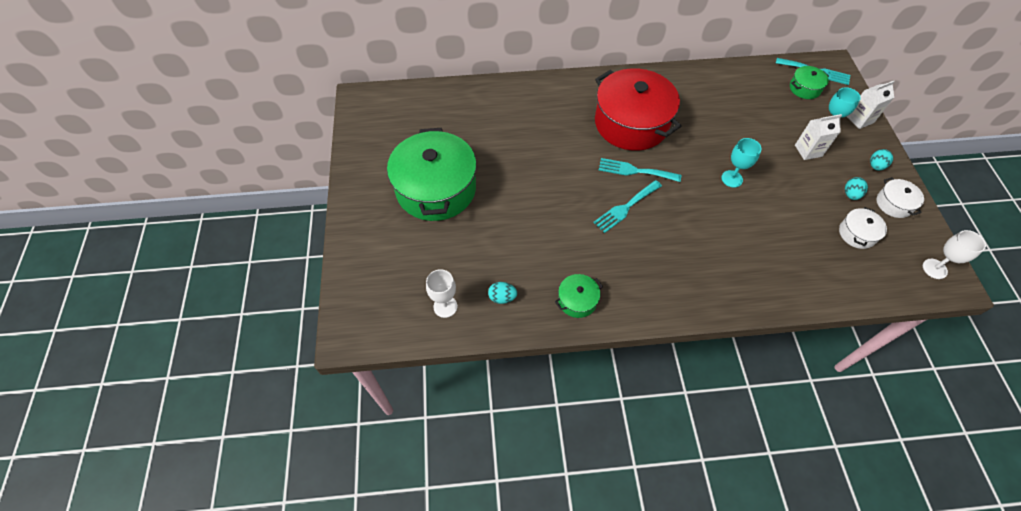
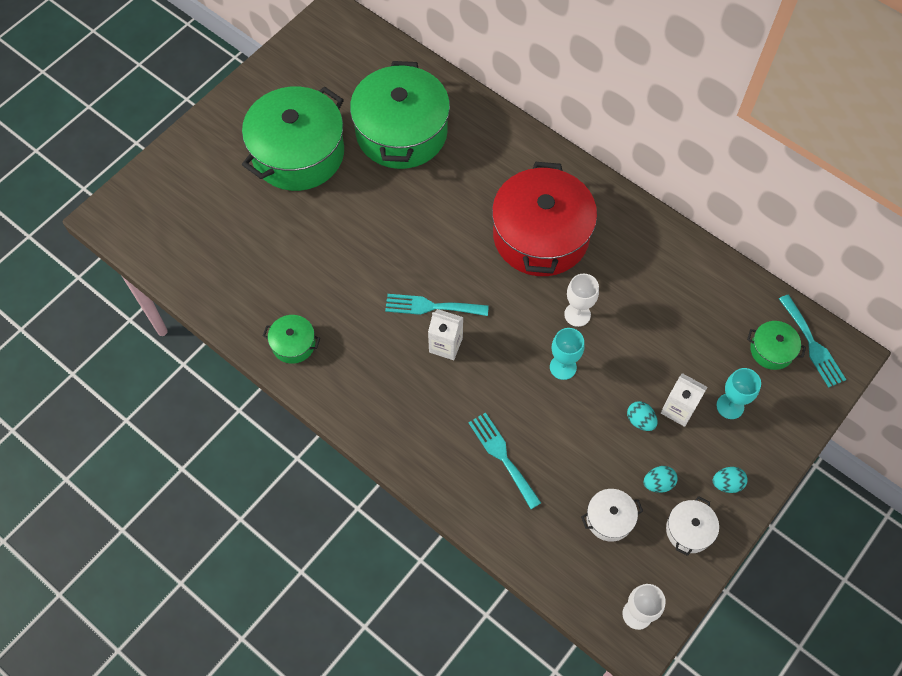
camera: 45 degrees right, 5 degrees up
(445, 306) = (194, 257): white goblet -> white goblet (577, 314)
(485, 130) = (401, 132): none -> green pot
(502, 297) = (242, 289): turquoise egg -> turquoise egg (640, 421)
(635, 171) = (483, 282): turquoise fork -> turquoise fork (502, 456)
(859, 119) = (783, 429): white carton -> white carton (445, 345)

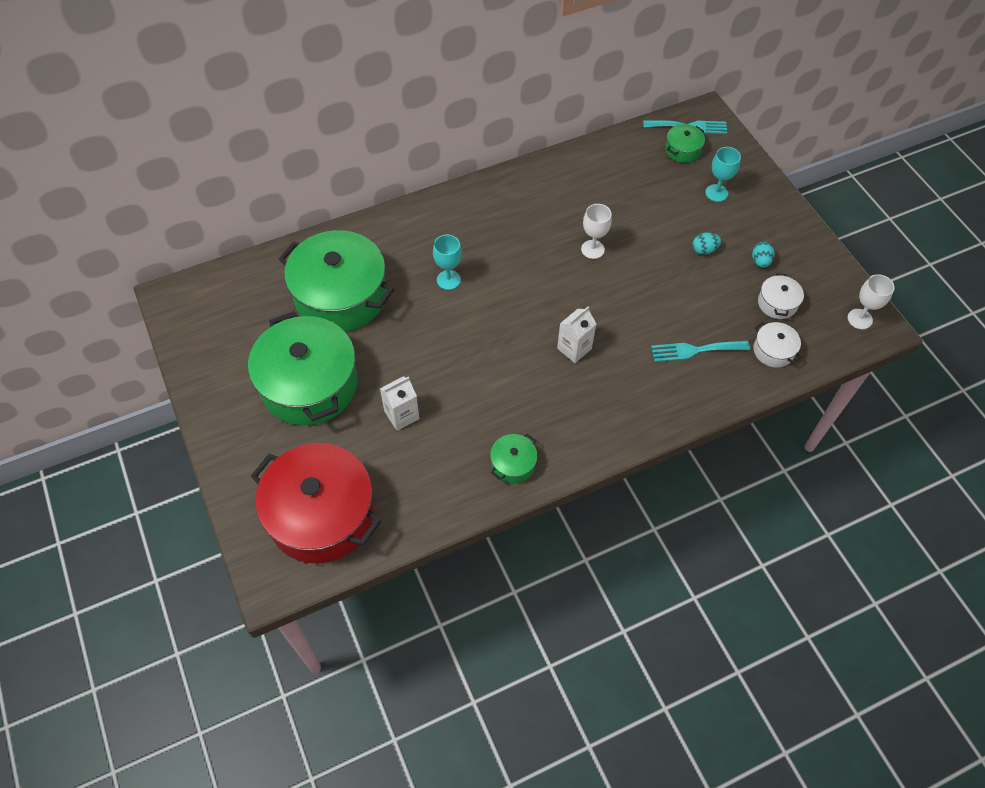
camera: 65 degrees left, 5 degrees down
(431, 306) = (532, 344): turquoise fork -> none
(541, 236) = (507, 242): red pot -> red pot (321, 515)
(563, 367) = (635, 278): turquoise goblet -> turquoise goblet (448, 280)
(678, 409) = (705, 223): white carton -> white carton (401, 415)
(689, 530) = (805, 260): white pot -> white pot (773, 351)
(727, 484) = (777, 222): turquoise egg -> none

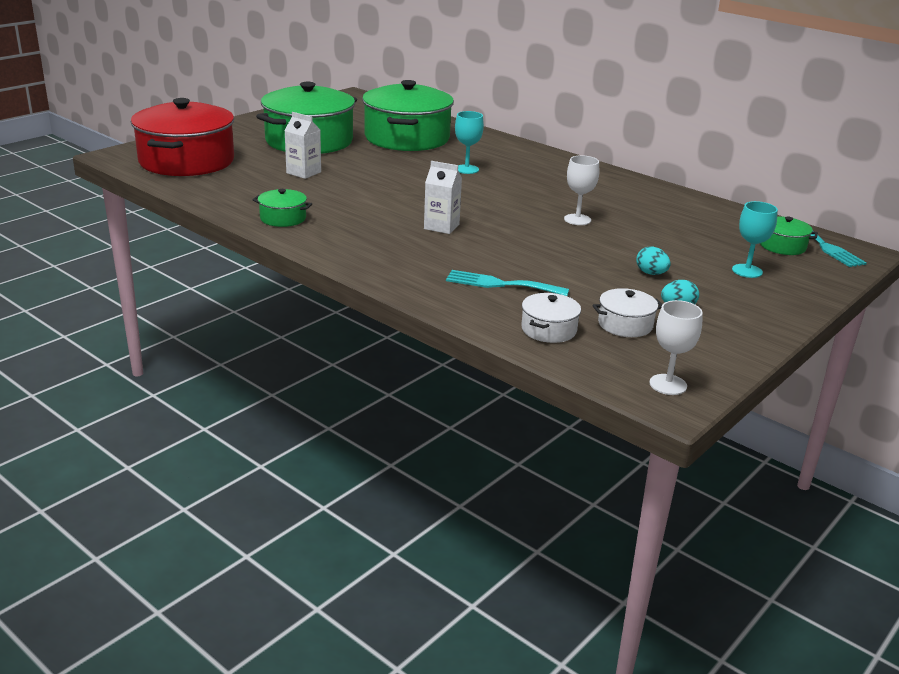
camera: 65 degrees right, 30 degrees down
(695, 350) = (501, 284): turquoise fork -> turquoise fork turned 45 degrees counterclockwise

